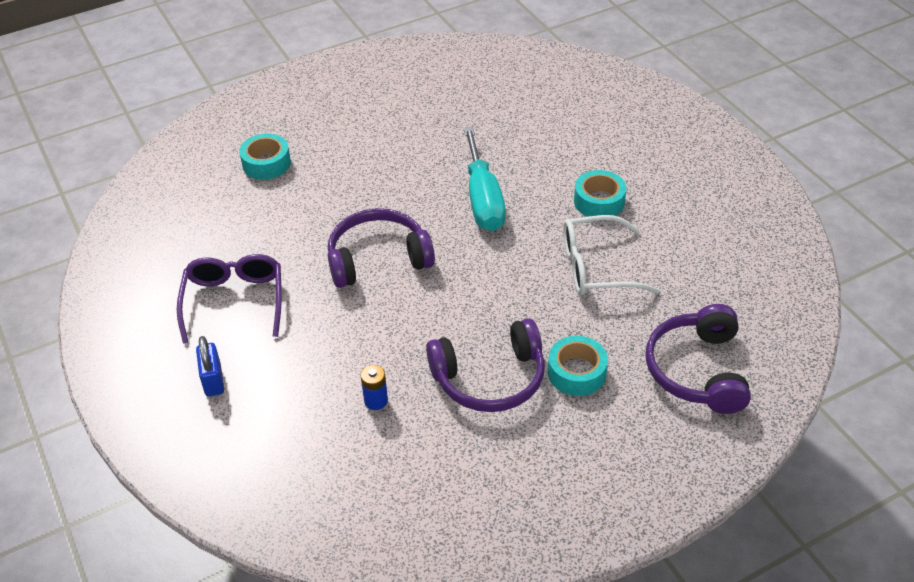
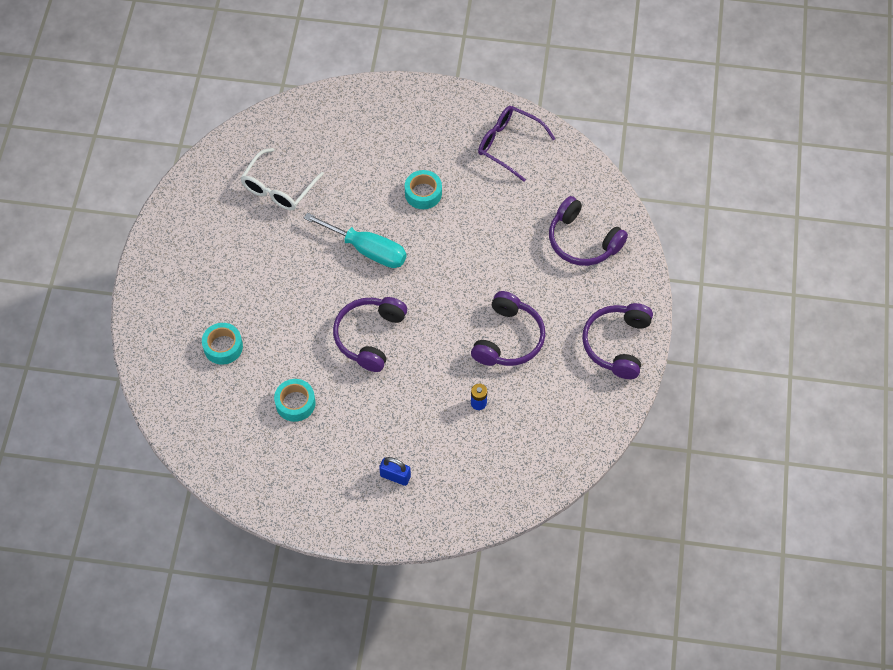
camera: 55 degrees left, 15 degrees up
(234, 302) = (339, 432): purple glasses -> purple glasses (509, 145)
(576, 372) = (538, 296): turquoise tape -> turquoise tape (295, 403)
(590, 494) = (617, 344): none -> purple headphones
(597, 267) = (473, 232): white glasses -> white glasses (279, 187)

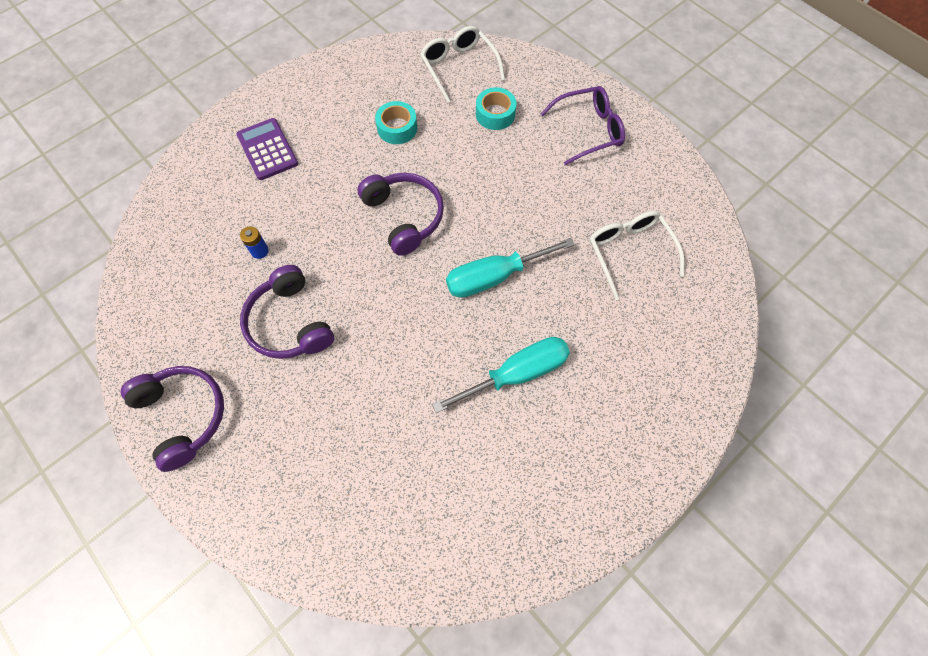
camera: 130 degrees right, 5 degrees up
(194, 407) = (459, 67): none -> white glasses
(395, 476) = (267, 149): blue padlock -> purple calculator
(423, 193) = (517, 374): turquoise tape -> turquoise screwdriver
(509, 145) = (505, 516): purple glasses -> purple glasses (588, 130)
(582, 241) = (318, 487): purple headphones -> none

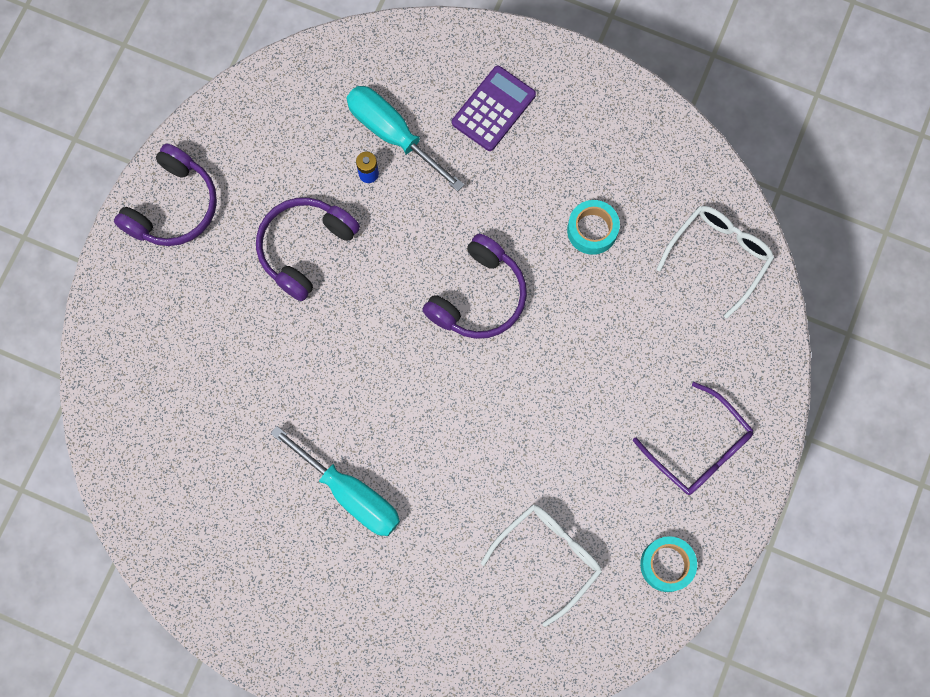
camera: 65 degrees right, 10 degrees up
(494, 277) = (450, 424): turquoise screwdriver -> turquoise screwdriver (392, 134)
(495, 114) = (668, 330): turquoise tape -> turquoise tape (667, 565)

